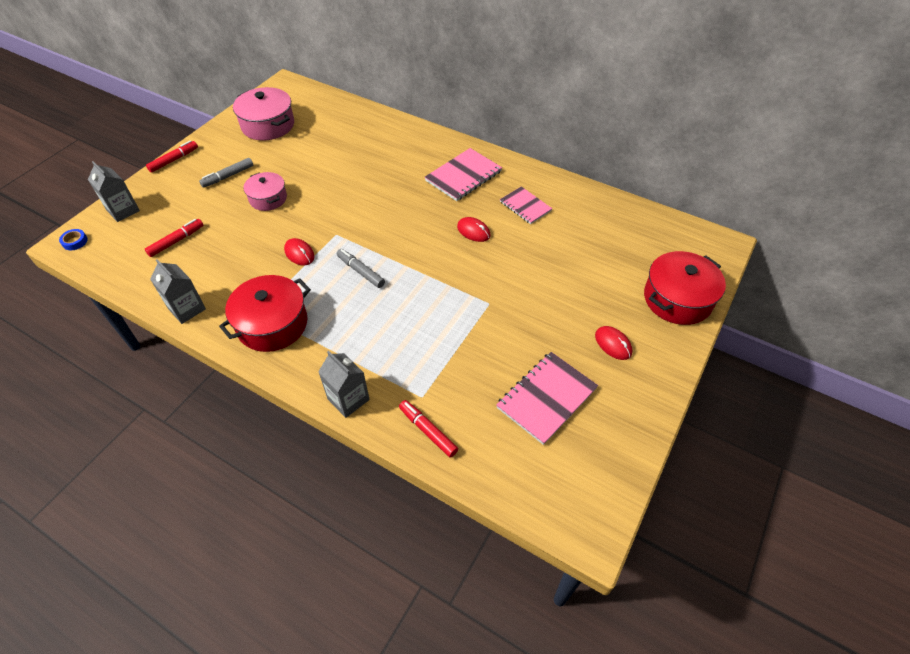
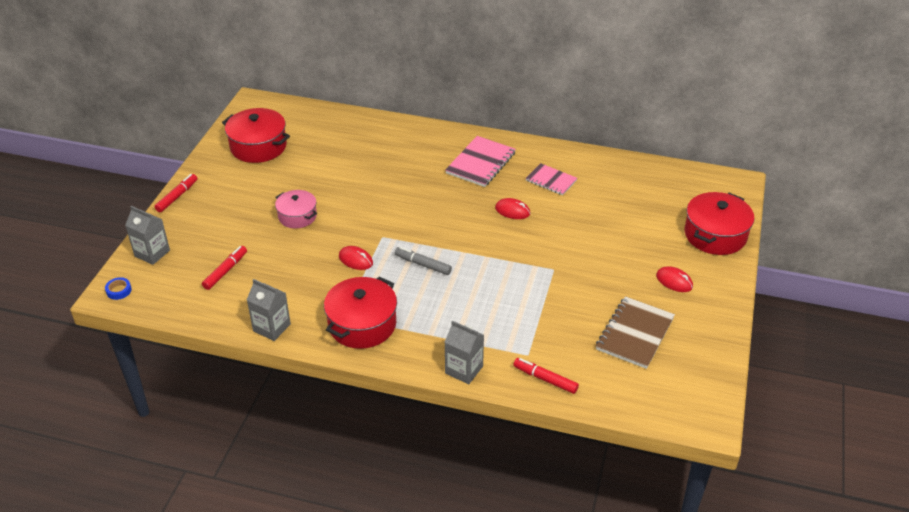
camera: 15 degrees left, 10 degrees down
(228, 176) = (244, 202): grey marker -> none
(268, 125) = (258, 146): pink pot -> red pot
(546, 398) = (635, 334): pink notebook -> brown notebook

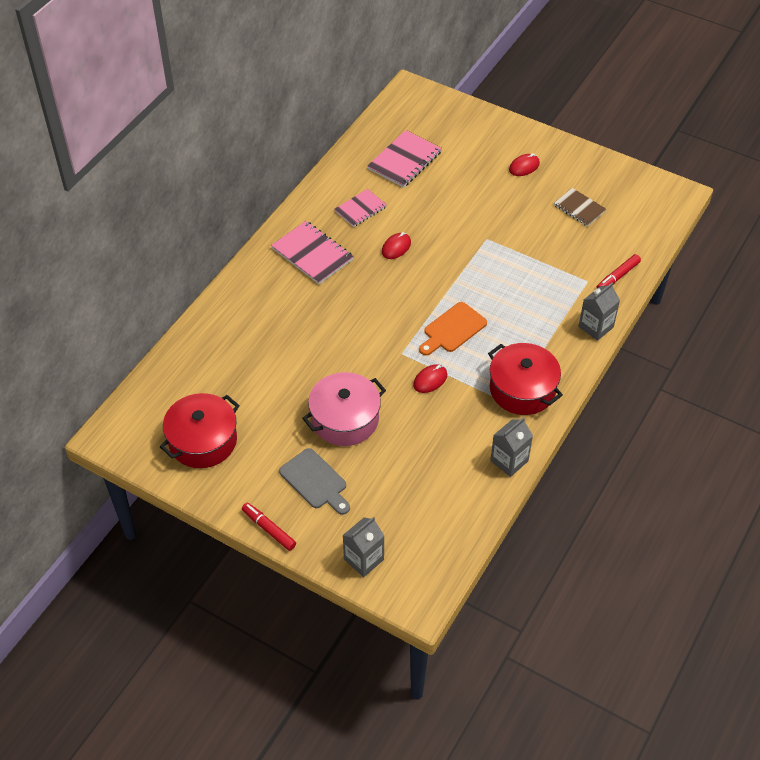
camera: 75 degrees left, 10 degrees up
(119, 290) = (417, 594): blue tape -> none
(225, 271) = (414, 492): red marker -> none
(228, 212) = (315, 481): none -> grey cutting board
(297, 216) = (345, 419): pink pot -> pink pot, size x1.58
(423, 264) = (453, 329): grey marker -> orange cutting board
(632, 196) = (404, 160): none -> pink notebook
(635, 334) = (579, 208): brown notebook -> brown notebook, size x0.65
(715, 235) = (474, 124): red pot -> none

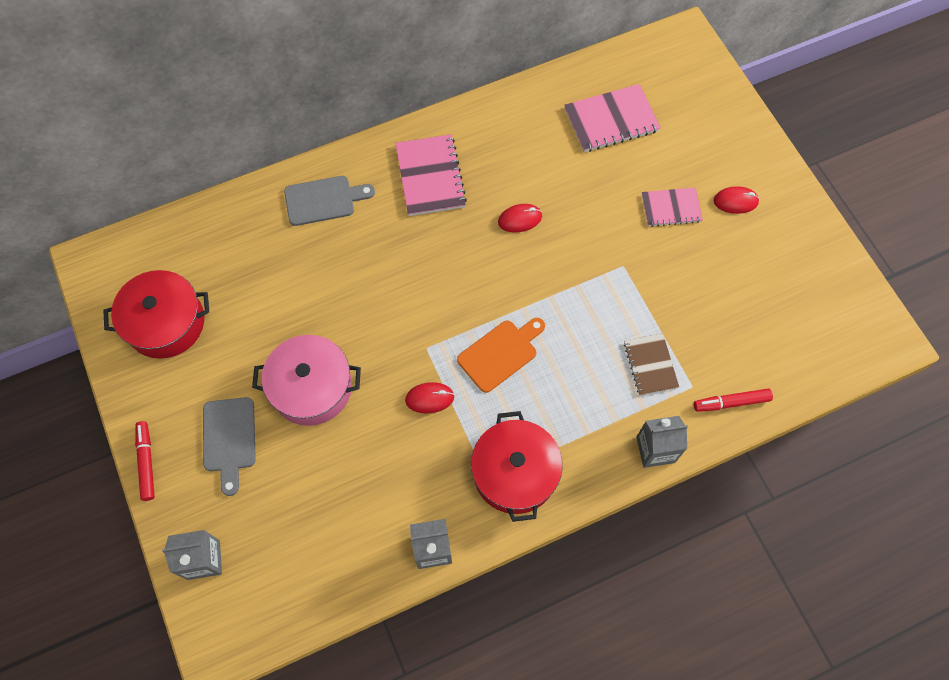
camera: 35 degrees right, 15 degrees up
(249, 306) = (323, 200): none -> grey cutting board
(360, 209) = (519, 152): pink notebook -> pink notebook (671, 208)
(453, 329) = (500, 353): orange cutting board -> orange cutting board turned 150 degrees clockwise
(579, 208) = (756, 290): brown notebook -> brown notebook (650, 365)

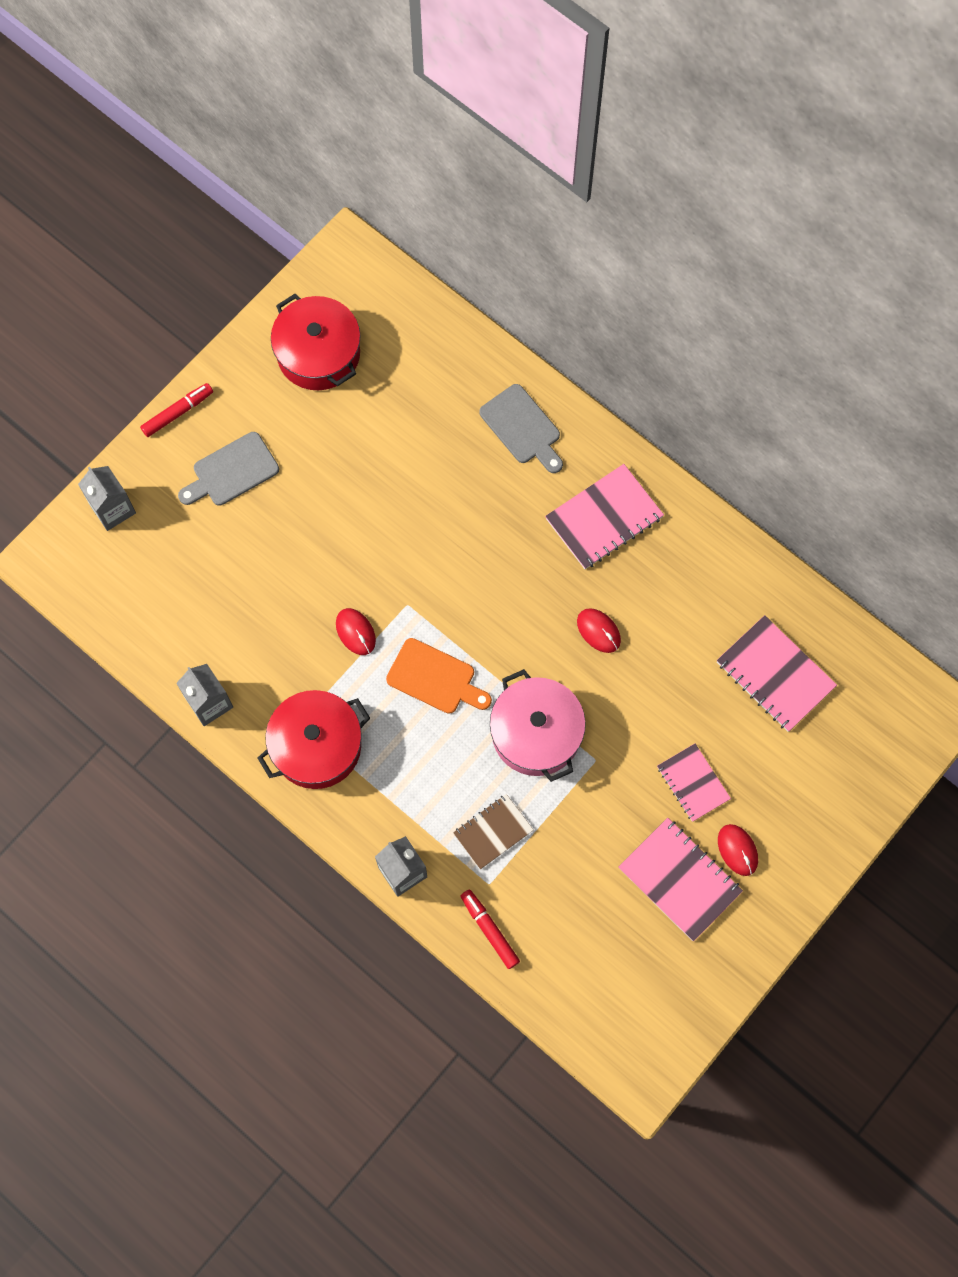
camera: 65 degrees right, 5 degrees up
(311, 388) = (315, 518): pink pot -> pink pot (536, 733)
(743, 249) = (679, 879): none -> pink notebook

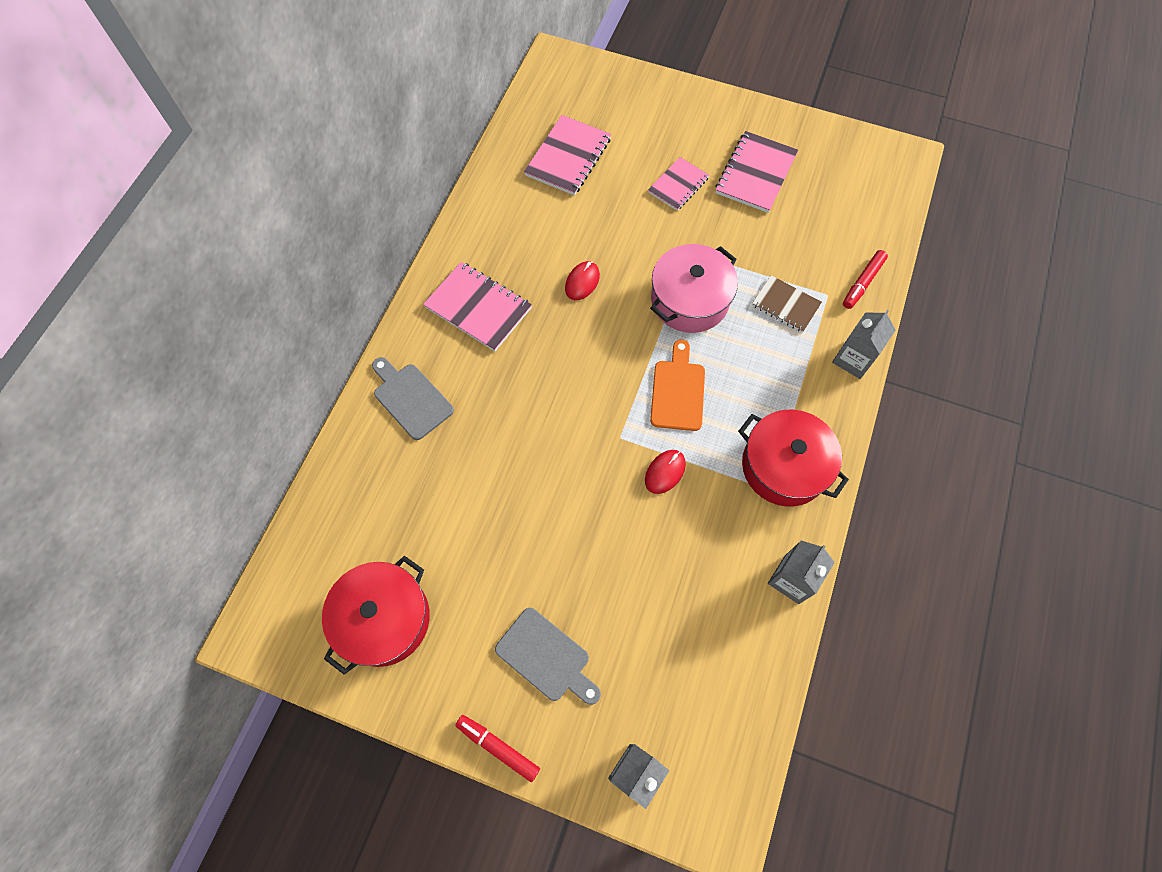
camera: 110 degrees left, 5 degrees down
(522, 427) = (410, 398): grey cutting board -> grey cutting board turned 75 degrees counterclockwise
(737, 850) = (715, 145): red mouse -> none

